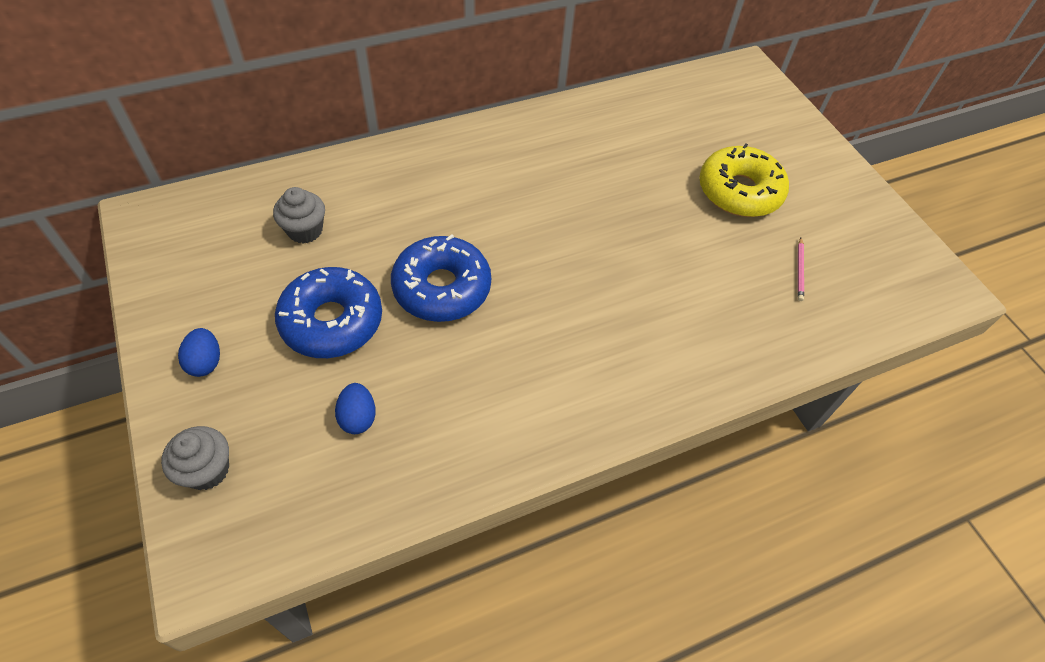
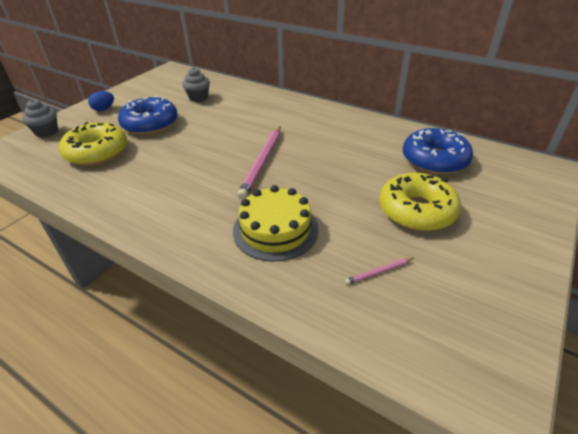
camera: 60 degrees right, 15 degrees down
(358, 417) = (97, 152): blue egg -> yellow donut
(442, 288) = (199, 141): blue donut -> blue donut (434, 160)
(556, 254) = (262, 162): none -> pink pencil
(690, 308) = (275, 229): none -> yellow cake

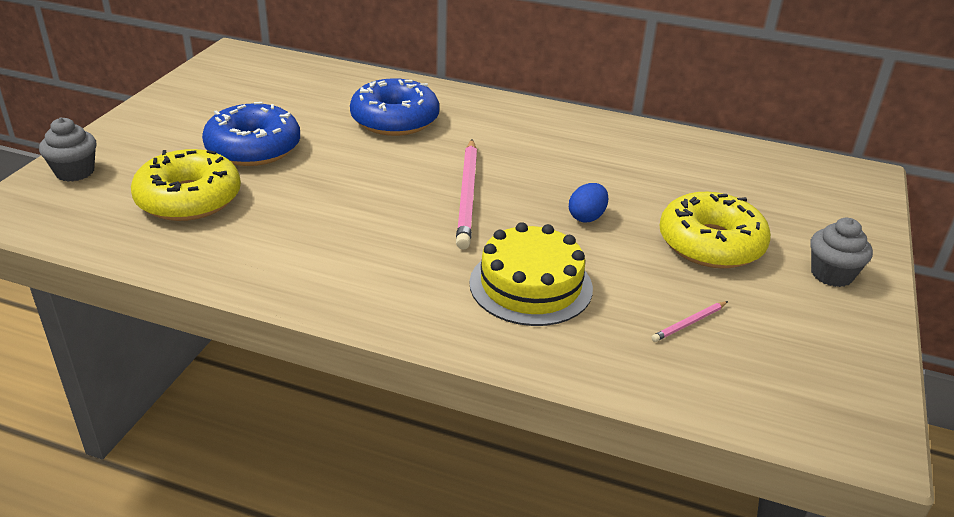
camera: 15 degrees left, 5 degrees down
(104, 109) = (155, 128): blue egg -> blue egg (587, 217)
(198, 98) = (312, 100): grey cupcake -> grey cupcake (831, 274)
(434, 160) = (712, 174): blue donut -> blue donut (395, 120)

